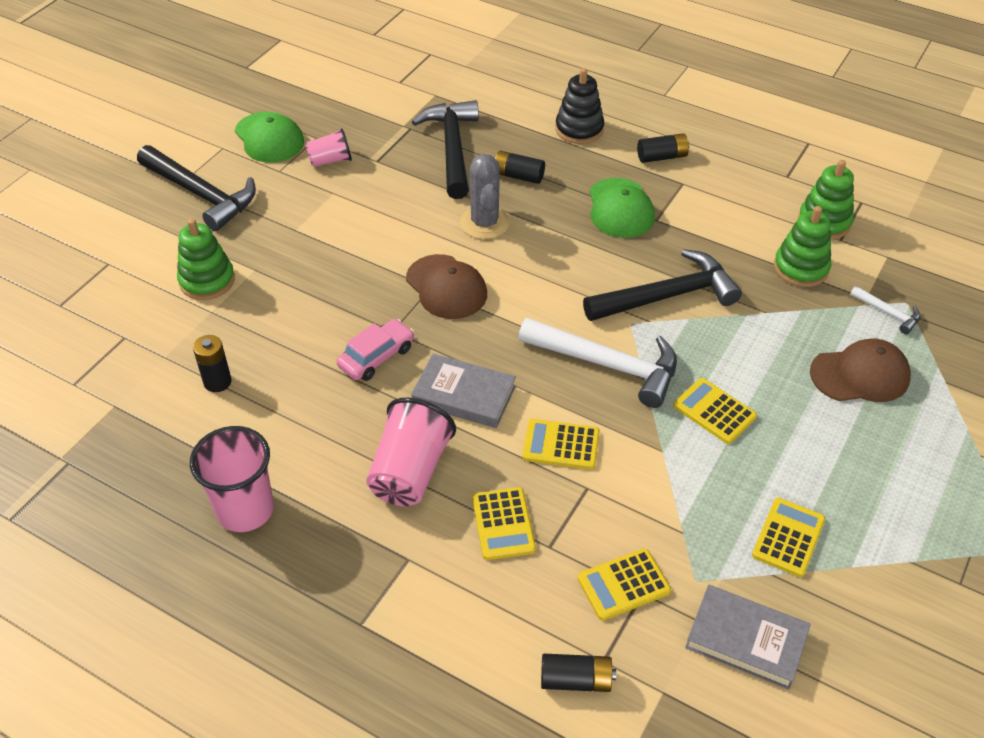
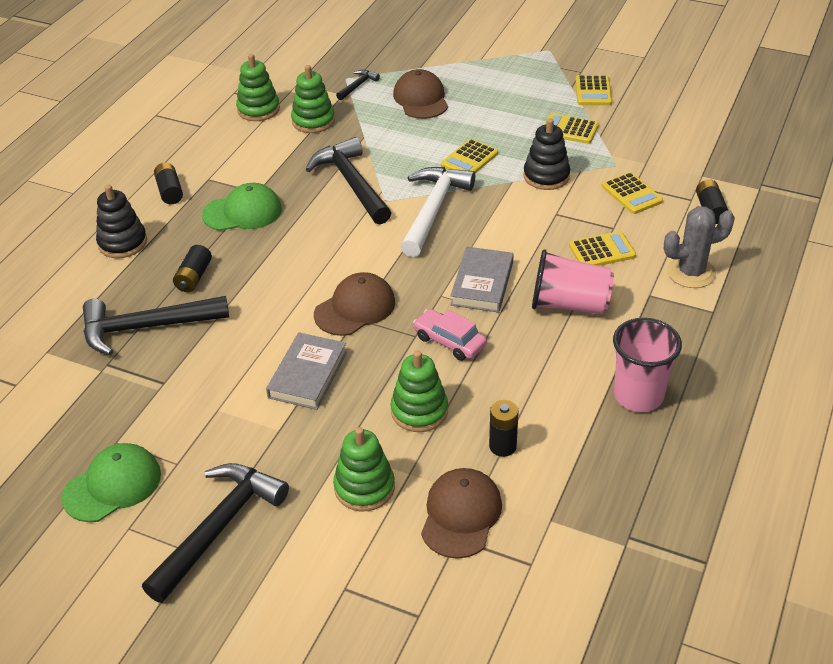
camera: 95 degrees left, 5 degrees down
(149, 342) = (461, 515): none -> brown cap
(285, 324) = (419, 411): none -> green stacking toy
(330, 160) = (161, 421): pink cup -> none
(484, 223) = (264, 293): grey cactus -> grey cactus (691, 272)
(561, 445) = (520, 228): yellow calculator -> yellow calculator (593, 91)
(671, 490) = (546, 176): none -> black stacking toy
(746, 640) = (652, 145): grey book -> grey book (307, 375)
(888, 313) = (358, 86): white hammer -> black hammer

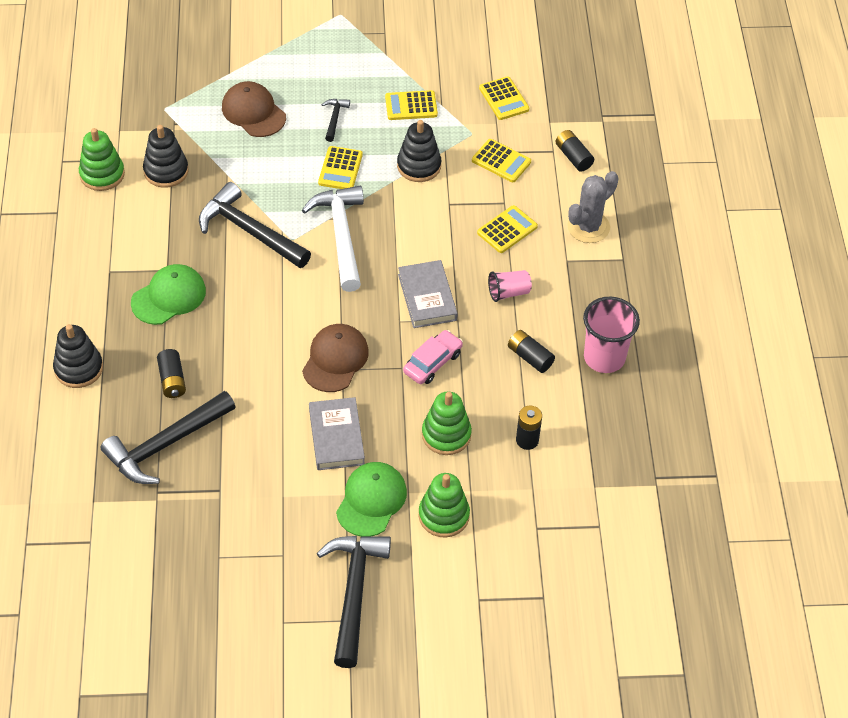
camera: 30 degrees left, 10 degrees up
(112, 485) = (244, 594): green cap -> green cap (371, 500)
(170, 191) = (82, 297): black battery -> black battery (530, 357)
(313, 121) = (166, 171): green stacking toy -> black stacking toy
(358, 86) = (182, 114): black hammer -> black hammer (334, 119)
(449, 341) = (433, 362): pink car -> pink car turned 120 degrees clockwise
(461, 515) = (528, 508): brown cap -> none
(569, 304) = (508, 292): pink cup -> pink cup, size x0.58
(593, 91) = (408, 54): yellow calculator -> yellow calculator (503, 99)

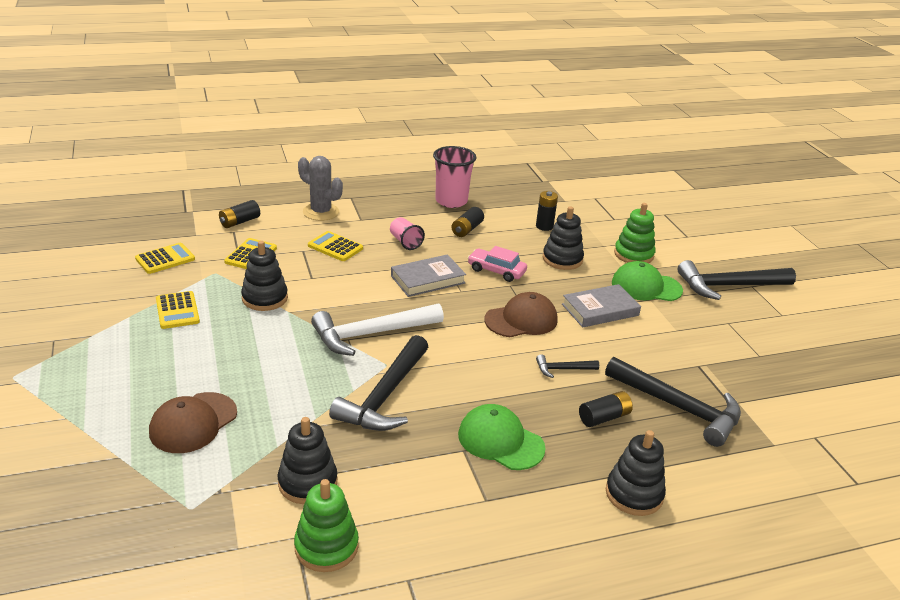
camera: 105 degrees left, 20 degrees down
(334, 119) = (200, 359): black hammer -> black hammer (563, 369)
(335, 360) = (521, 320): brown cap -> brown cap turned 150 degrees clockwise
(340, 169) = (278, 346): yellow calculator -> none
(446, 435) = (562, 259): green stacking toy -> black stacking toy

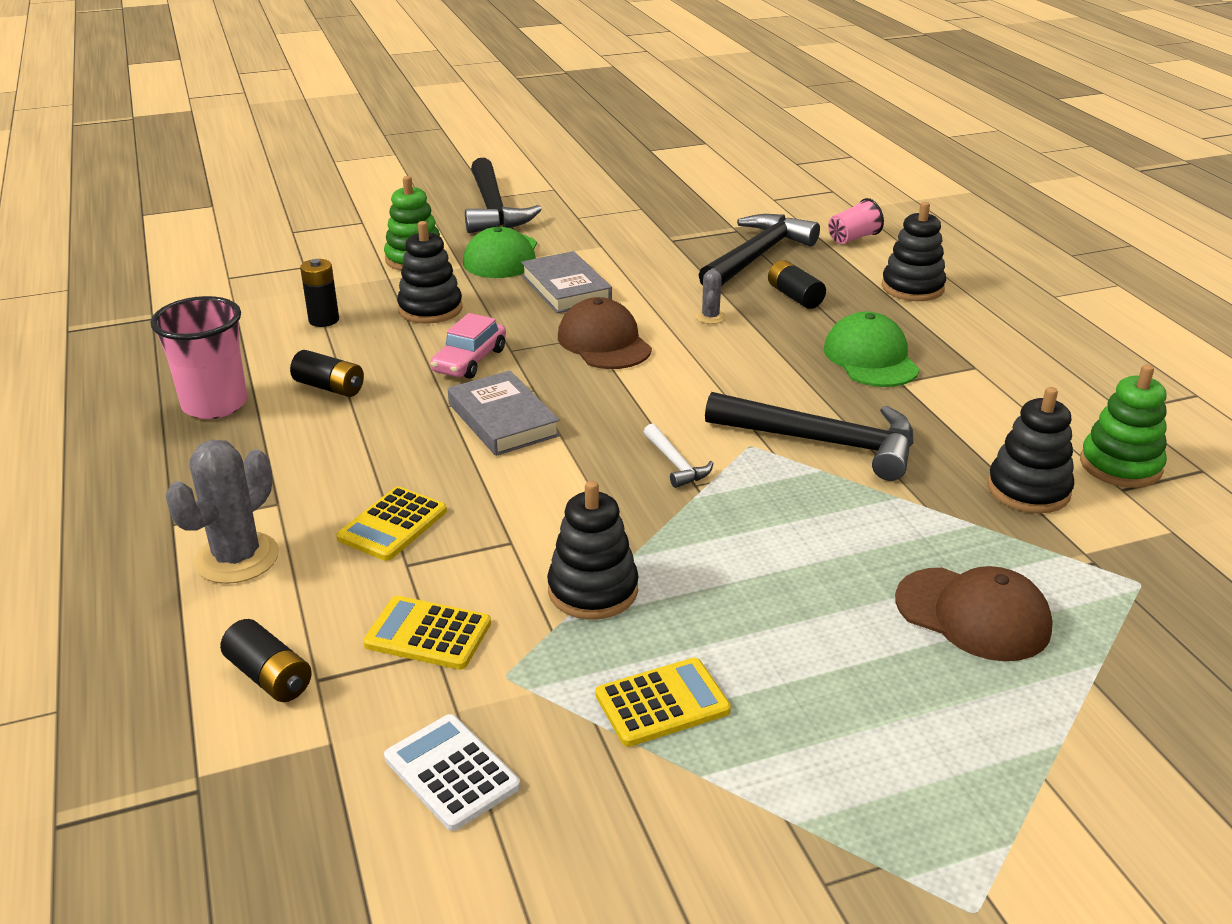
camera: 90 degrees left, 0 degrees up
(165, 259) = (452, 772): yellow calculator -> white calculator
(371, 334) = (676, 464): white hammer -> white hammer, size x0.46
(405, 242) = (374, 447): pink cup -> pink cup (853, 238)
(500, 441) = (870, 358): green cap -> green cap turned 135 degrees clockwise
(563, 369) = (710, 317): black hammer -> grey cactus

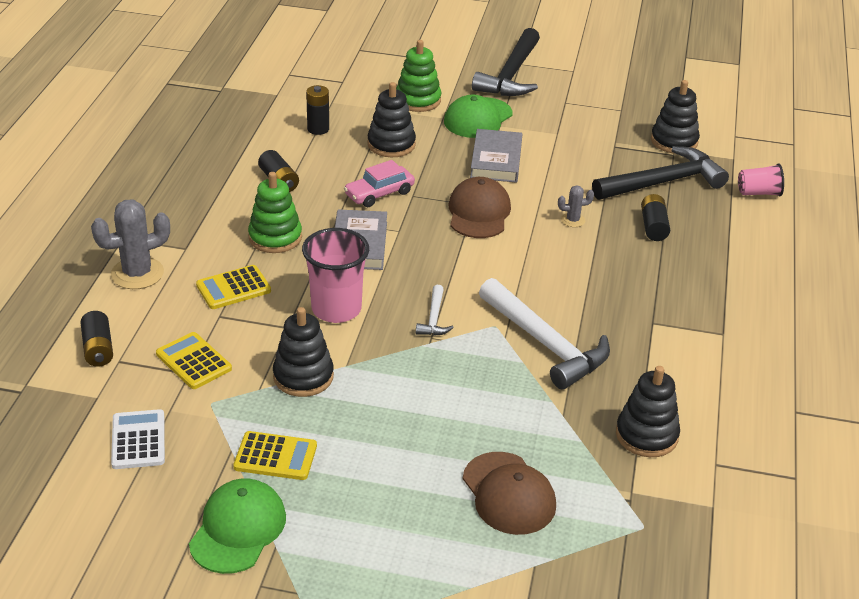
camera: 30 degrees right, 5 degrees up
(215, 405) = (205, 168): pink cup -> pink cup (336, 309)
(710, 317) = (573, 220): grey cactus -> grey cactus turned 45 degrees clockwise
(823, 442) = (545, 344): black hammer -> white hammer
(870, 358) = (652, 296): green cap -> green cap (238, 529)
(912, 288) = (754, 252): black stacking toy -> black stacking toy (674, 141)
(1120, 465) = (736, 448): green stacking toy -> green stacking toy (275, 237)

